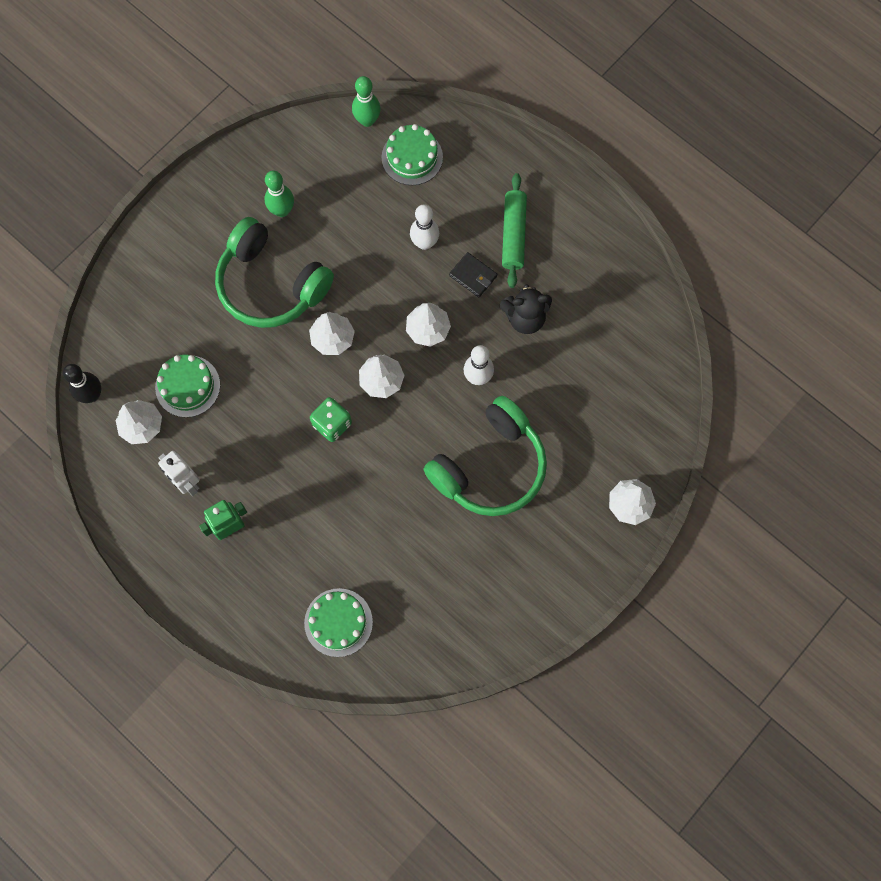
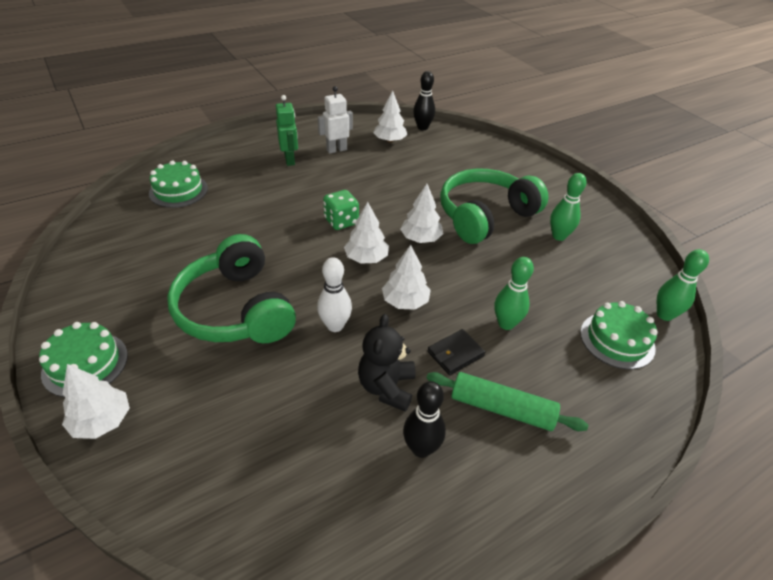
camera: 105 degrees right, 30 degrees down
(187, 386) = (411, 162): green cake -> green cake (85, 364)
(424, 243) = (506, 324): white bowling pin -> green bowling pin
(567, 281) = (421, 448): none -> black bowling pin

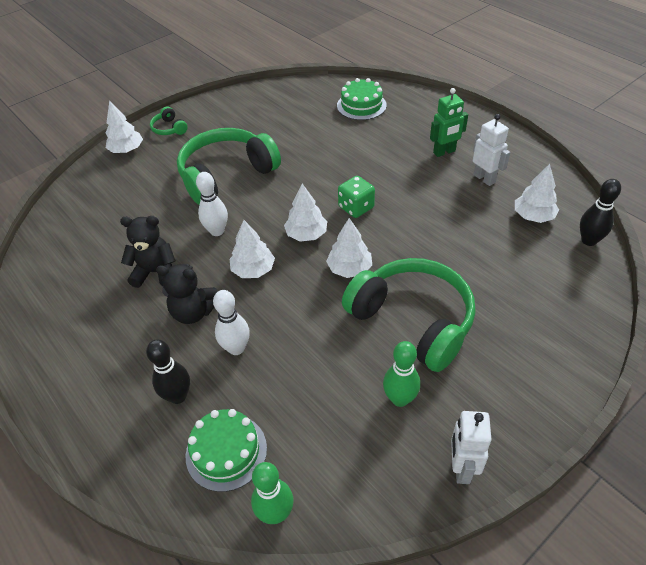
camera: 85 degrees right, 5 degrees up
(85, 364) = (169, 128): green cake -> green headphones
(421, 448) = (100, 300): black bowling pin -> black bowling pin (178, 396)
(455, 354) = (194, 312): black wallet -> black teddy bear
(501, 408) = (135, 349): green rolling pin -> none
(506, 324) = (236, 348): green bowling pin -> white bowling pin
(611, 221) = (461, 468): none -> white robot

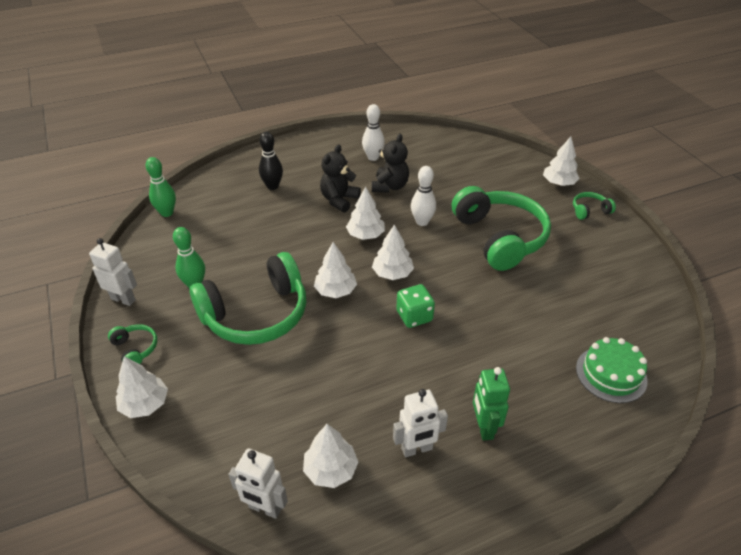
camera: 105 degrees right, 5 degrees down
(226, 451) = (219, 200): green cake -> none
(236, 348) = (293, 215): white bowling pin -> white bowling pin (373, 157)
(519, 409) = (135, 349): none -> green headphones
(570, 362) = (145, 404): none -> white tree
(589, 240) = (265, 508): black bowling pin -> white robot

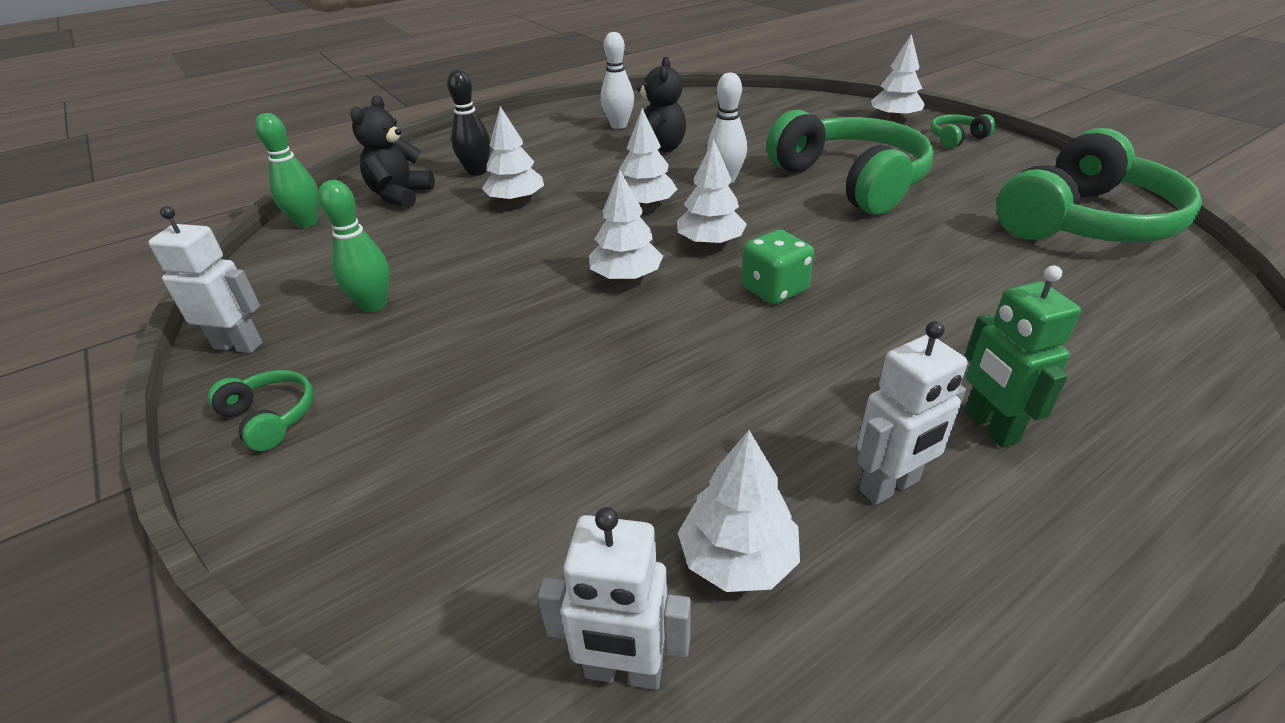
camera: 10 degrees left, 5 degrees down
(145, 404) = (302, 510): white tree -> white tree (516, 200)
(256, 314) = (497, 328): green headphones -> green headphones (1085, 222)
(339, 200) = (587, 173): black teddy bear -> black teddy bear (400, 195)
(611, 374) = (1139, 313): green cake -> none

